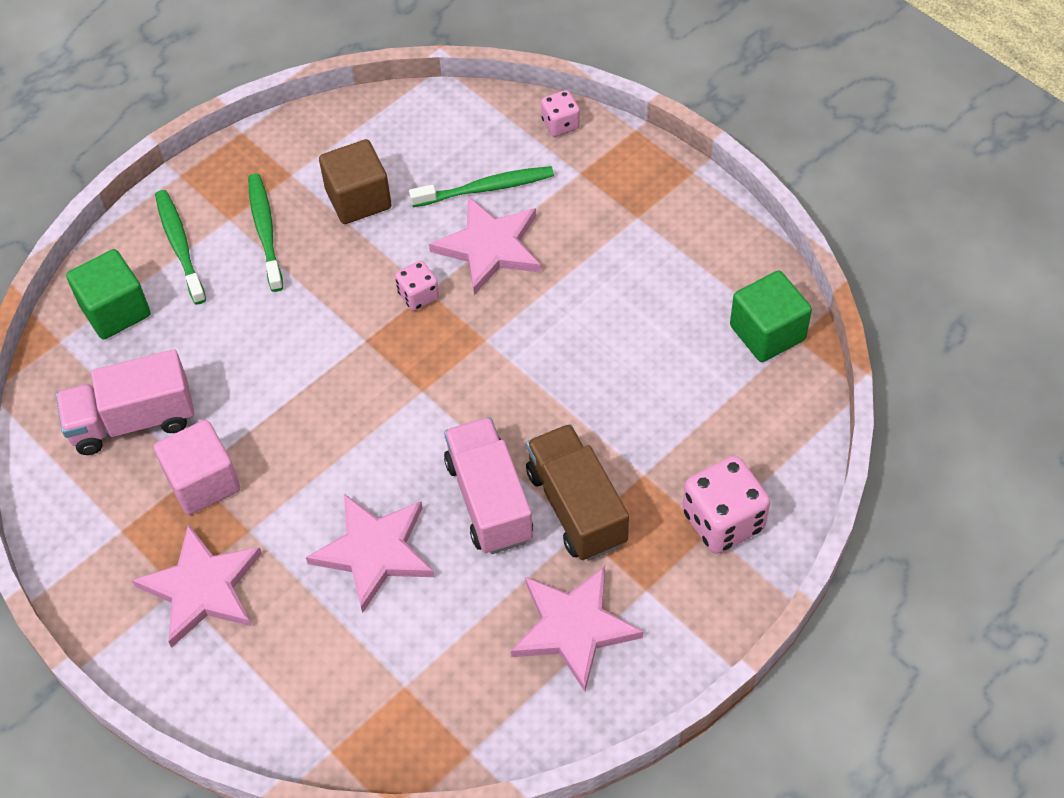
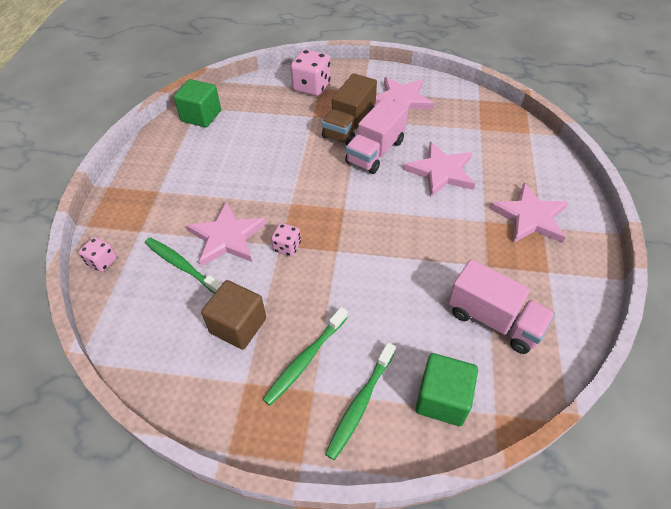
camera: 130 degrees left, 5 degrees down
(203, 482) = (486, 258): pink cube -> none

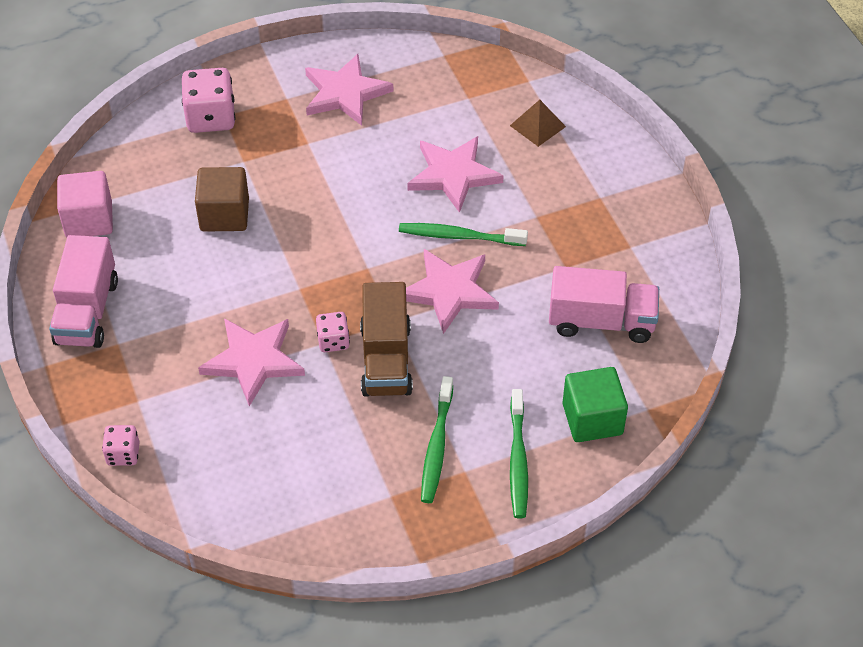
camera: 30 degrees left, 0 degrees up
(182, 266) = (226, 415): green toothbrush -> green toothbrush (459, 236)
(201, 116) = (89, 220): green cube -> pink cube
(238, 325) = (341, 447): brown cube -> brown cube (224, 215)
(349, 126) = (301, 156): brown truck -> brown truck (386, 359)
(375, 152) = (358, 180): pink truck -> pink truck (87, 312)
(520, 162) = (537, 126): none -> brown pyramid
(530, 217) = (581, 192): pink star -> pink star (449, 291)

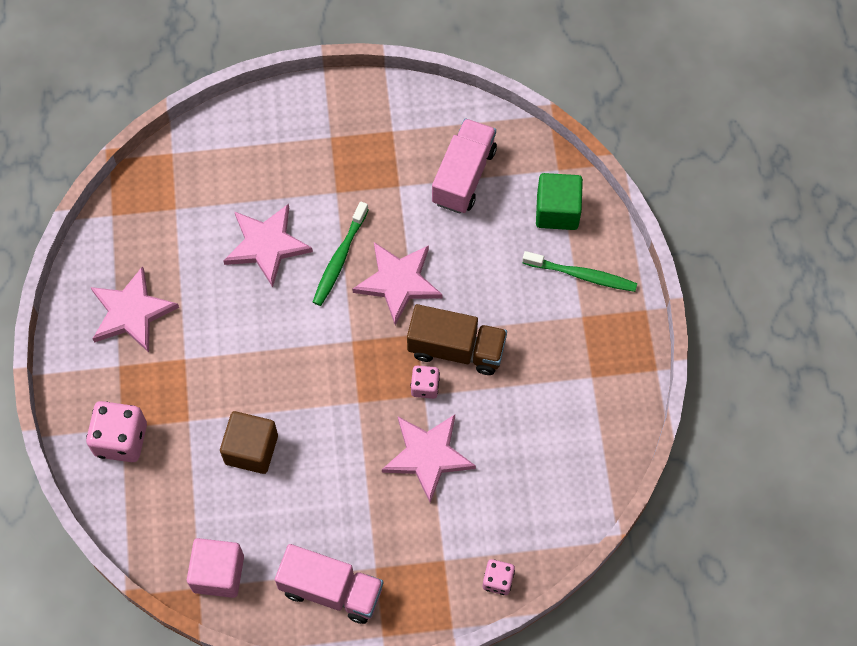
camera: 75 degrees left, 15 degrees up
(436, 446) = (553, 331): green toothbrush -> none
(537, 126) = (231, 161): brown pyramid -> none

